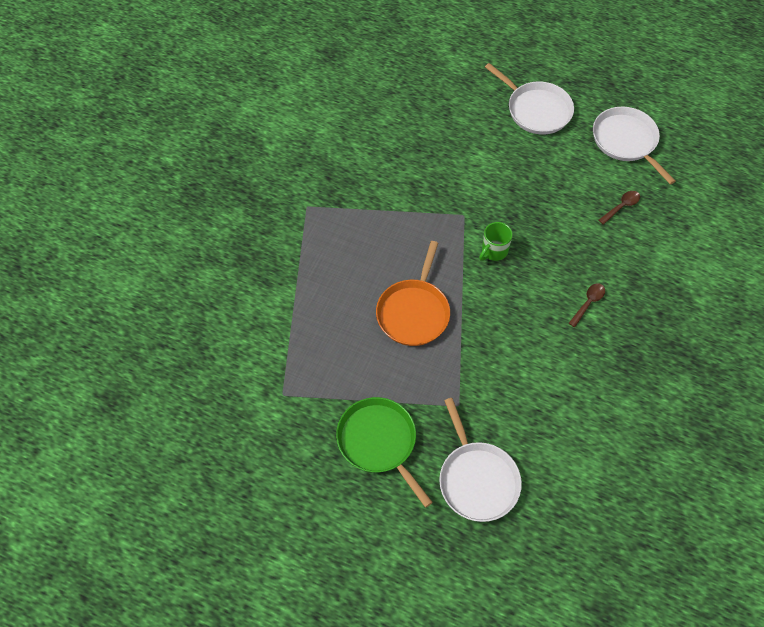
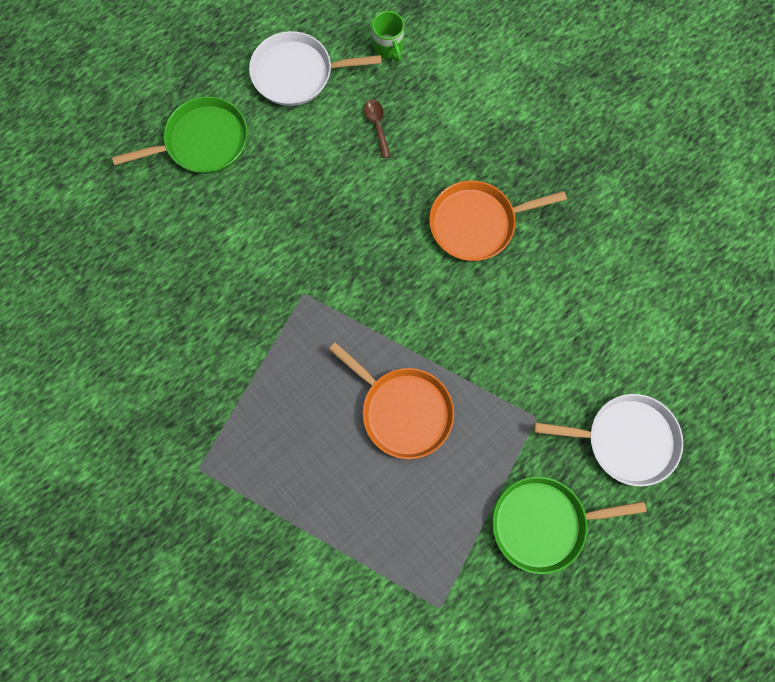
camera: 65 degrees left, 15 degrees up
(494, 251) = (367, 285): green mug -> green mug (388, 48)
(536, 110) = (202, 141): white pan -> green pan
(588, 303) = (476, 223): brown spoon -> orange pan

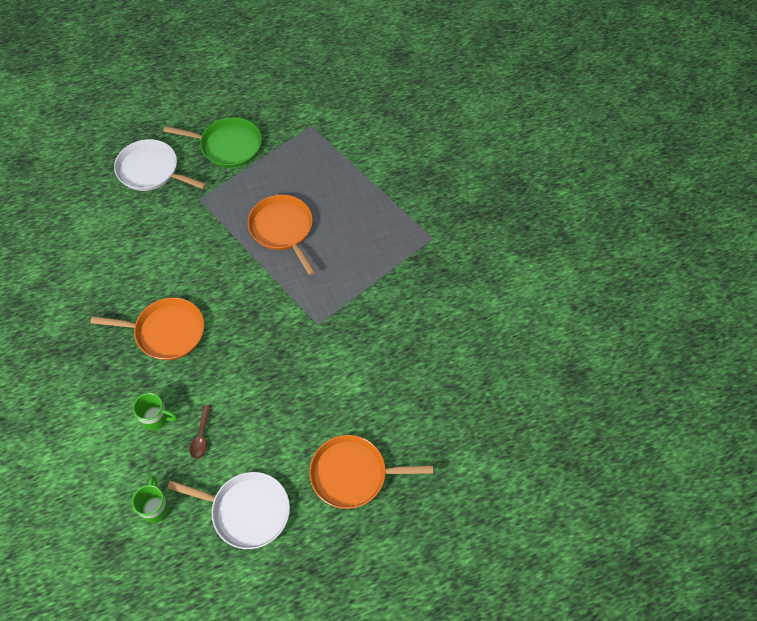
camera: 160 degrees left, 15 degrees down
(202, 141) = (353, 474): green pan -> orange pan
(434, 128) = (156, 418): none -> green mug

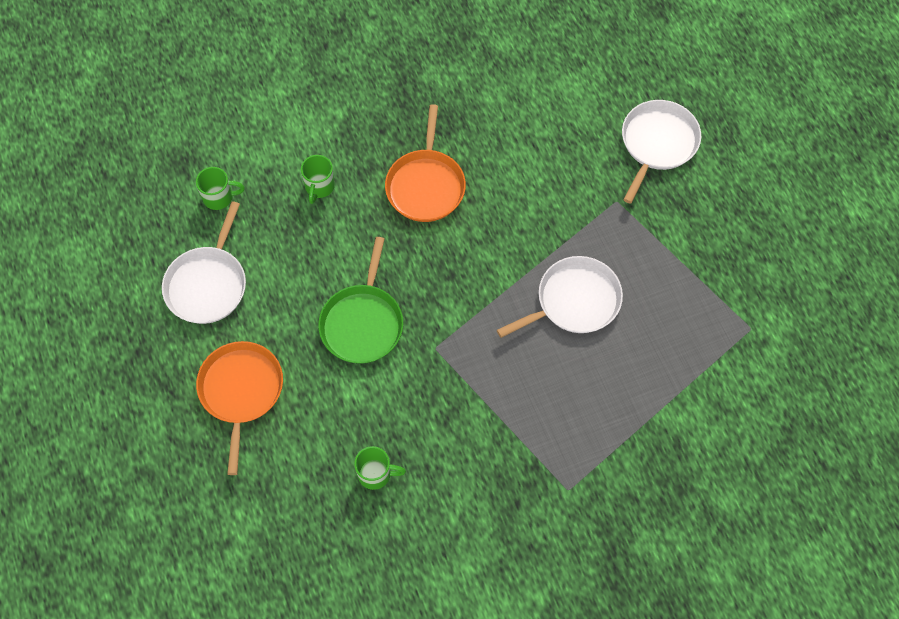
camera: 90 degrees right, 5 degrees up
(201, 437) = (295, 233): brown spoon -> none
(228, 146) = (705, 227): green pan -> green pan (362, 322)
(283, 229) = (574, 301): orange pan -> white pan
(424, 365) = (376, 474): none -> green mug

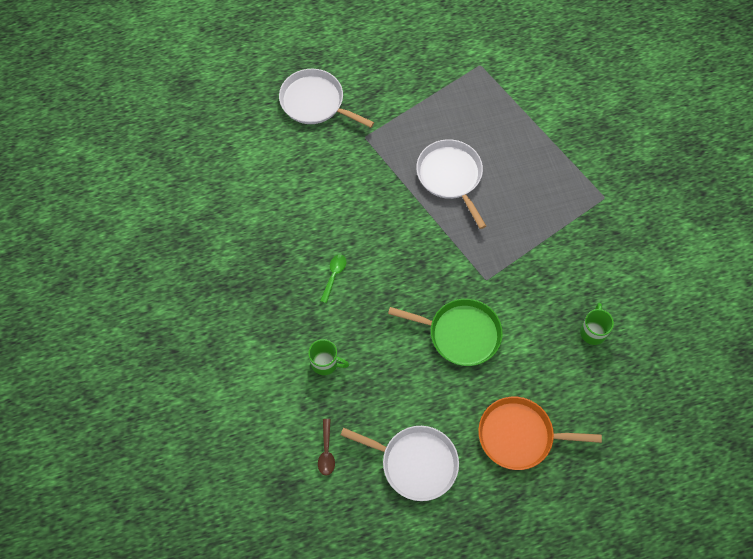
camera: 85 degrees left, 0 degrees up
(219, 197) = (326, 452): green mug -> brown spoon
(426, 185) = (334, 275): orange pan -> green spoon

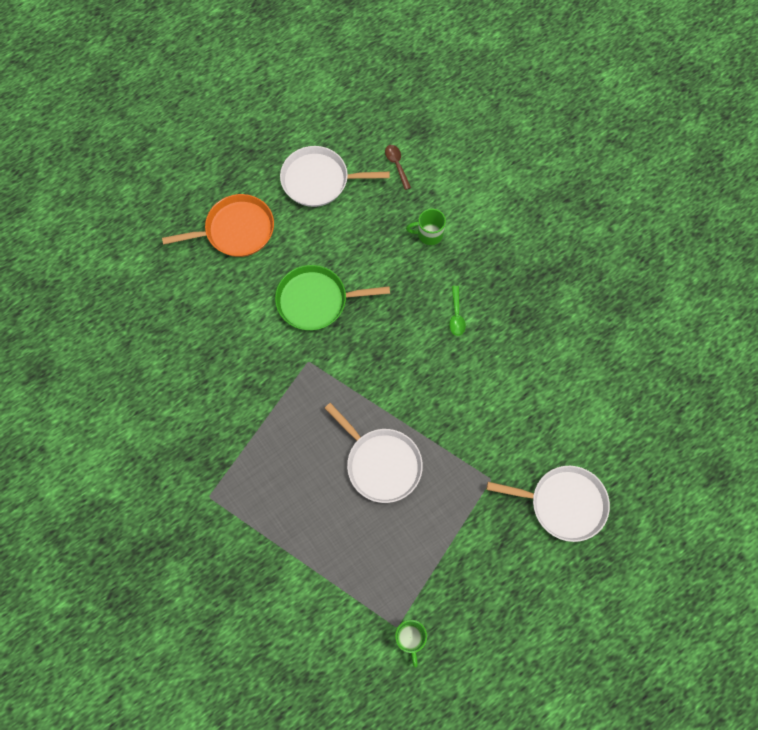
camera: 160 degrees right, 5 degrees up
(593, 331) = (191, 345): green mug -> green mug (410, 639)

